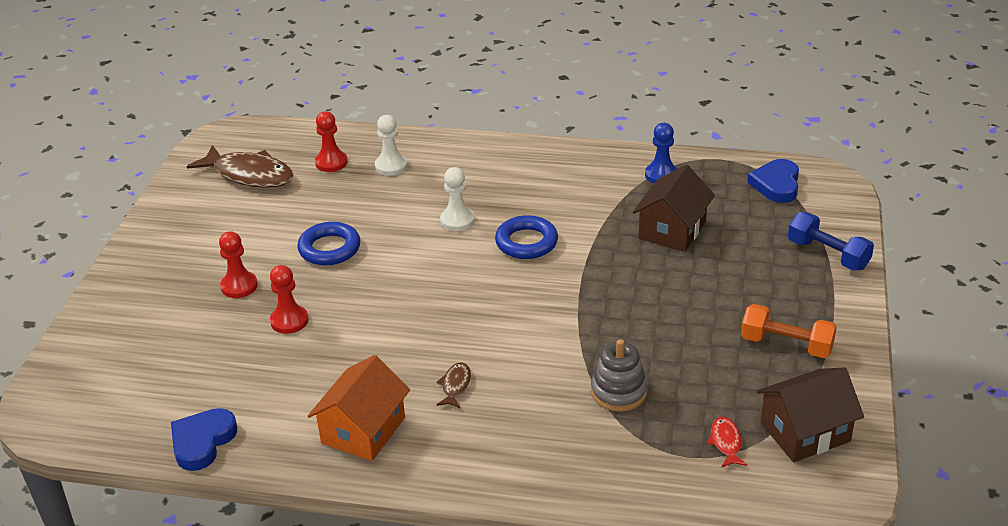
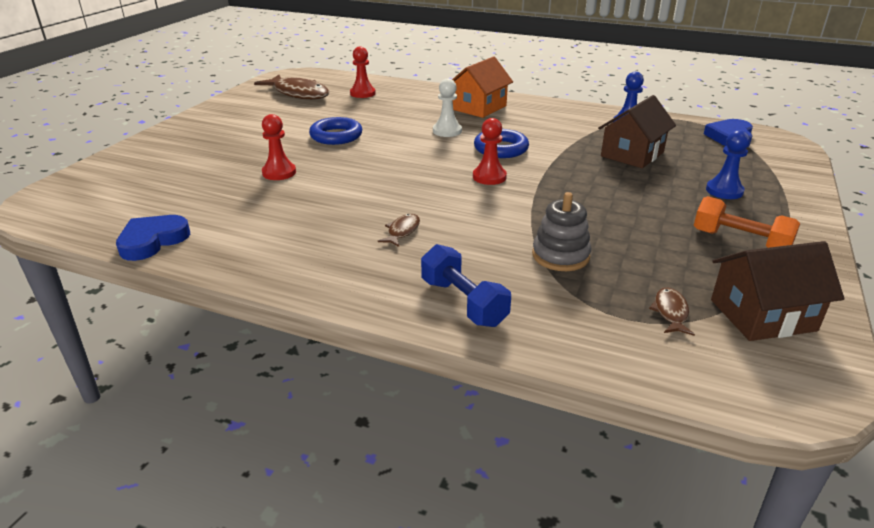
camera: 10 degrees right, 5 degrees down
(239, 286) = (252, 149): red pawn -> red pawn (489, 177)
(363, 430) = (301, 252): orange house -> orange house (479, 107)
(391, 166) = (407, 99): white pawn -> none
(726, 442) = (670, 312): red fish -> brown fish
(770, 274) = (724, 191): none -> blue pawn
(828, 254) = (781, 184): blue dumbbell -> blue dumbbell (463, 302)

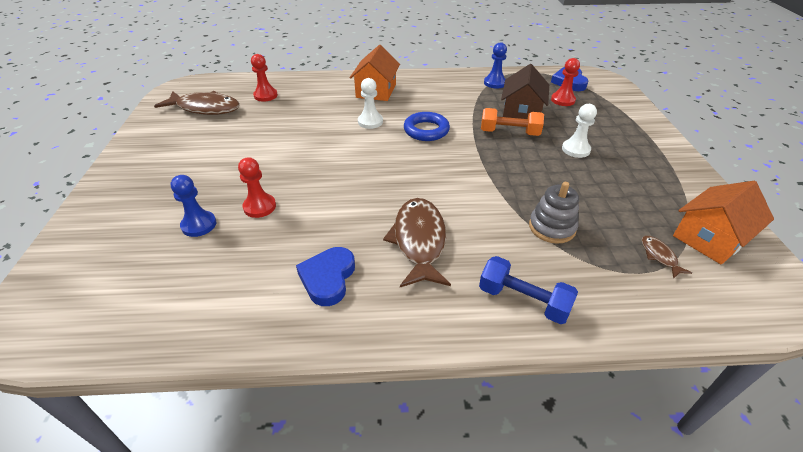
camera: 25 degrees left, 10 degrees up
(152, 241) = (197, 331): blue heart -> blue heart (328, 278)
(336, 136) = (279, 150): blue ring -> none
(402, 231) = (419, 241): brown fish -> brown fish, size x2.21
(489, 177) = (440, 162): red pawn -> red pawn (562, 100)
(667, 199) = (575, 149): none -> white pawn
(724, 191) = (603, 132): blue pawn -> blue pawn (199, 225)
(740, 241) = (647, 176): orange dumbbell -> orange dumbbell (509, 133)
(762, 315) = (710, 238): brown house -> orange house

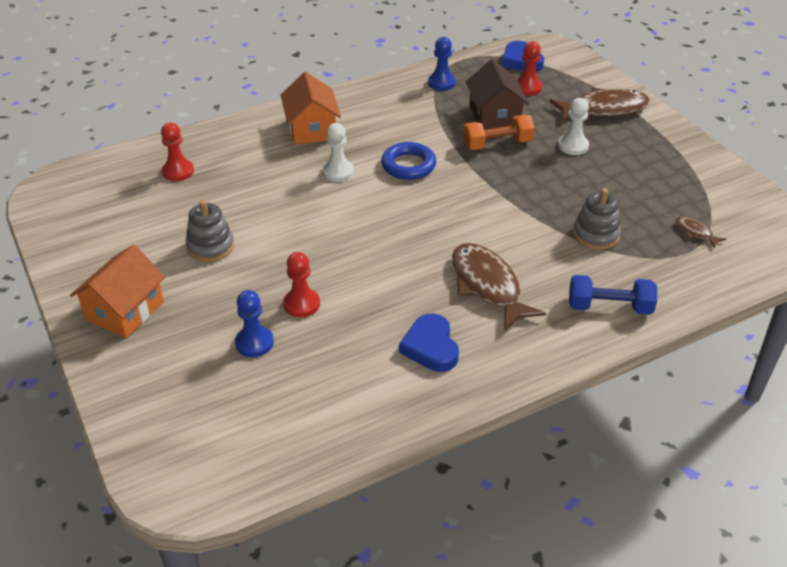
camera: 25 degrees left, 0 degrees up
(205, 108) = (115, 210): brown fish -> brown fish (604, 109)
(238, 147) = (210, 246): none -> grey stacking toy
(710, 238) = (727, 203): orange house -> orange house (125, 311)

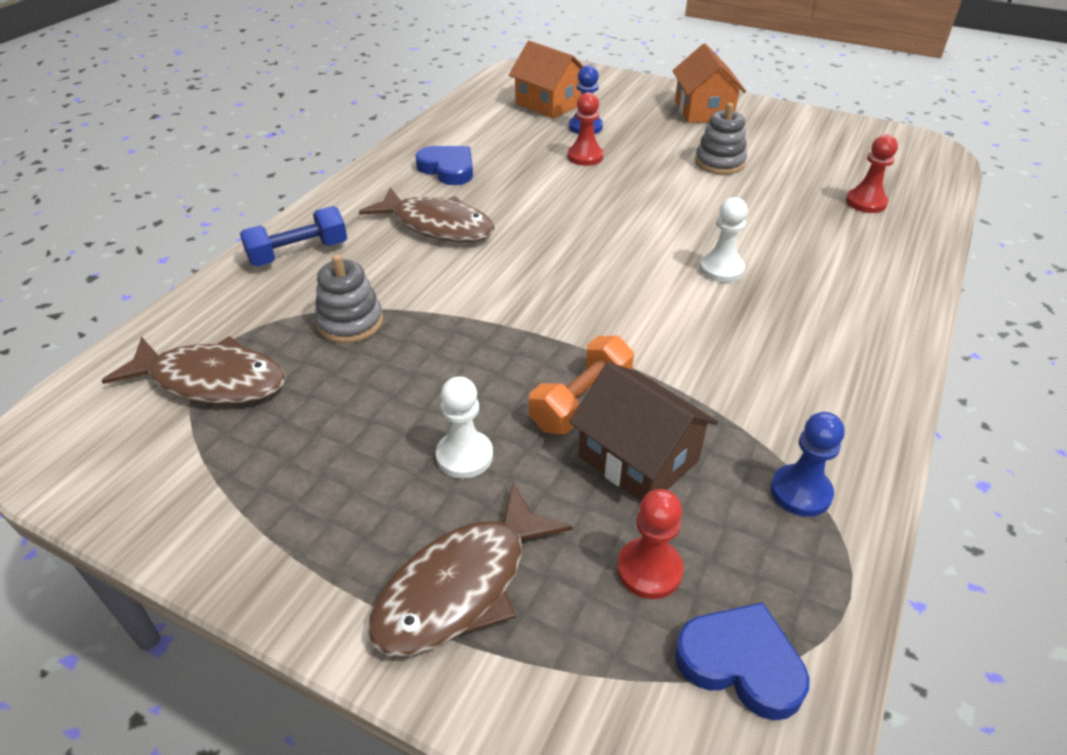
camera: 145 degrees right, 0 degrees up
(311, 129) = (836, 307): orange house -> orange house (549, 104)
(408, 165) = (657, 312): blue ring -> none
(695, 233) = (212, 381): brown fish -> brown fish, size x2.21

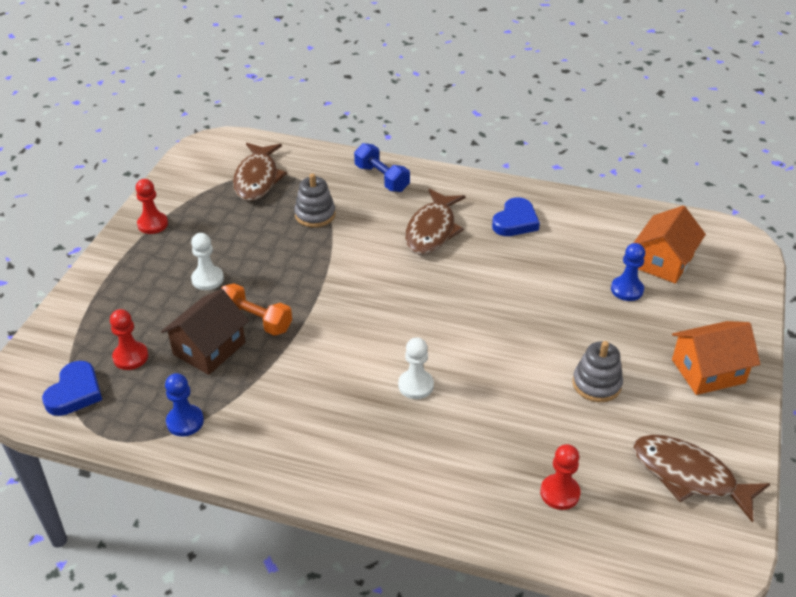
camera: 80 degrees right, 0 degrees up
(461, 586) = (123, 291): brown fish -> brown fish (689, 476)
(585, 157) = (569, 294): red pawn -> red pawn (152, 224)

